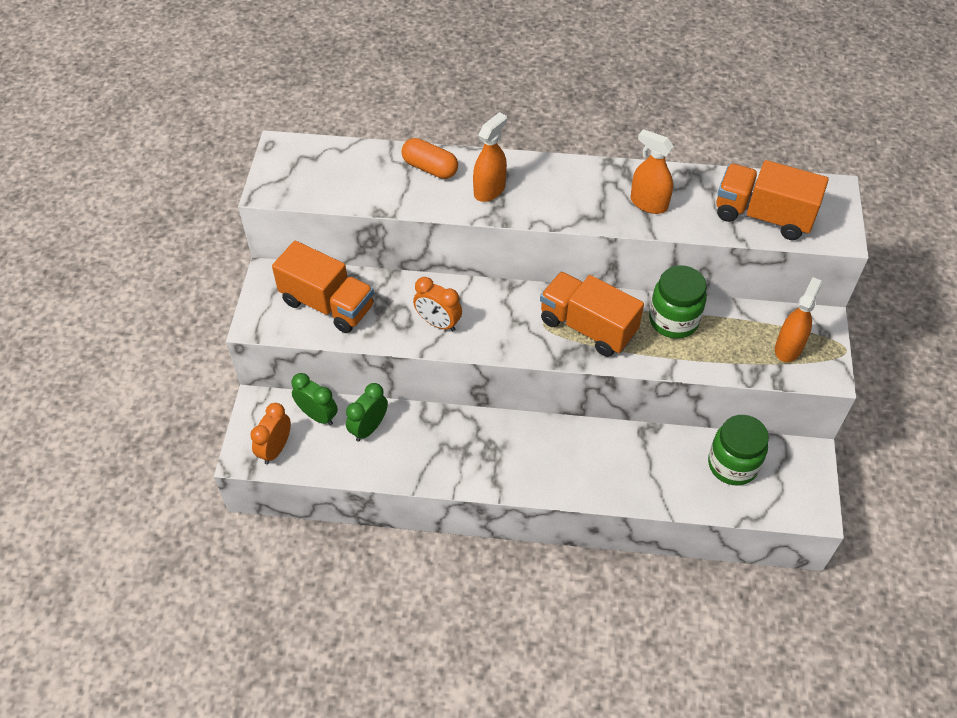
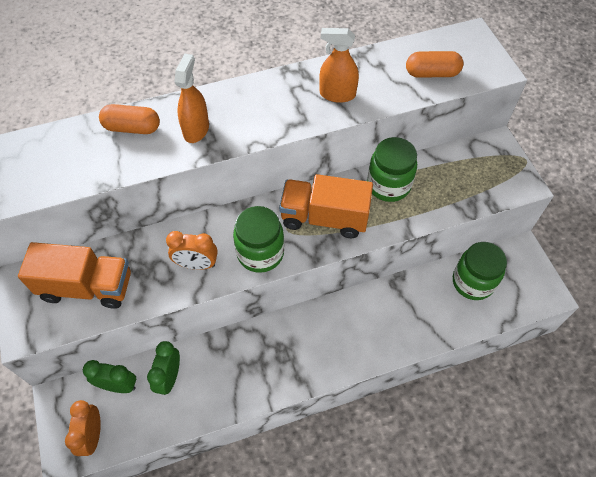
camera: 25 degrees left, 5 degrees up
(505, 336) = (260, 253): none -> green jar
(763, 216) = (432, 73): orange truck -> orange capsule
(788, 348) = (485, 174): orange spray bottle -> none

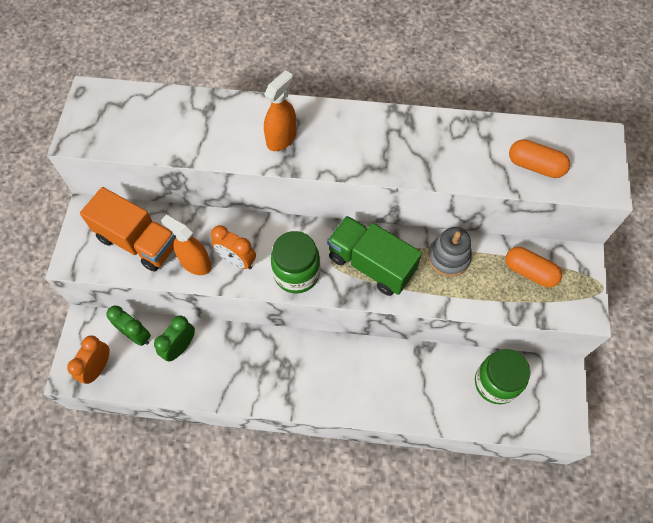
camera: 25 degrees right, 5 degrees up
(132, 128) = (227, 115): orange capsule -> orange capsule (529, 272)
(324, 218) = (371, 264): orange truck -> green truck
(337, 94) = (429, 153): orange spray bottle -> orange spray bottle (195, 263)
(388, 185) = (448, 257): green jar -> grey stacking toy

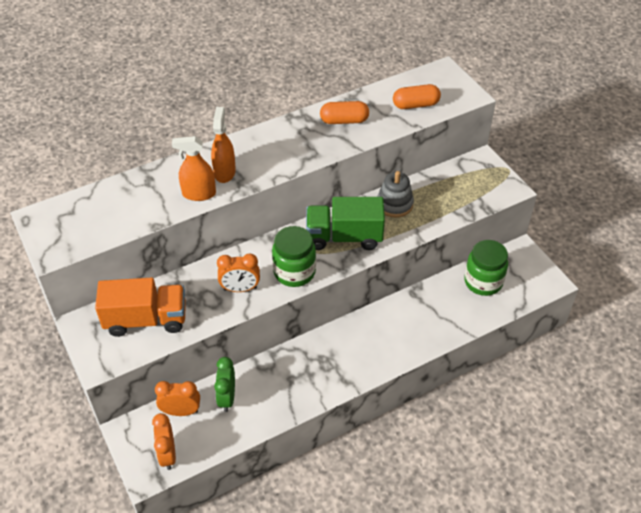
camera: 35 degrees left, 15 degrees down
(136, 335) = (181, 411): green clock -> orange clock
(195, 263) = (208, 308): orange spray bottle -> orange spray bottle (199, 194)
(529, 272) = (455, 184): orange capsule -> orange capsule (344, 121)

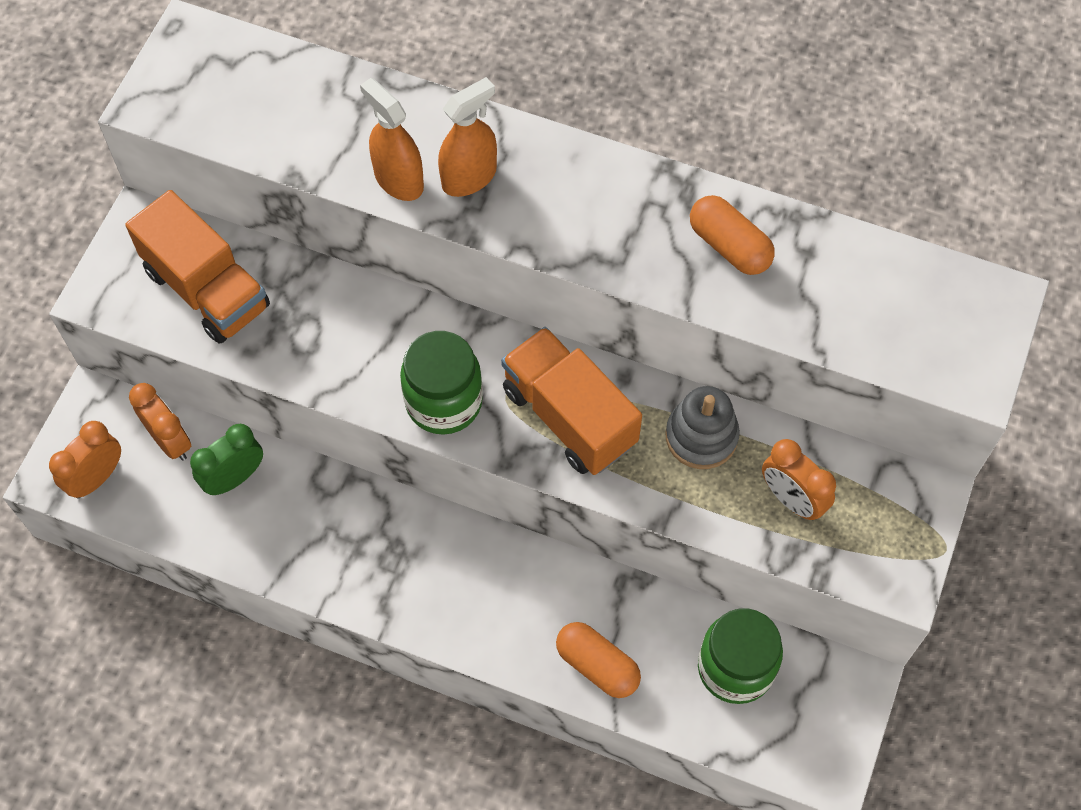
camera: 50 degrees right, 15 degrees up
(240, 289) = (354, 357): orange clock -> orange clock (791, 499)
(344, 237) = (569, 416): green truck -> orange truck
(415, 105) = (869, 318): orange capsule -> orange capsule (597, 665)

